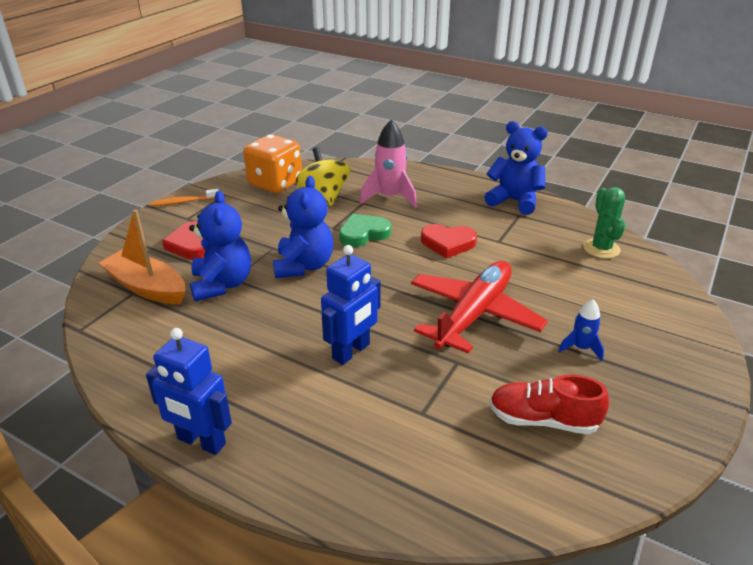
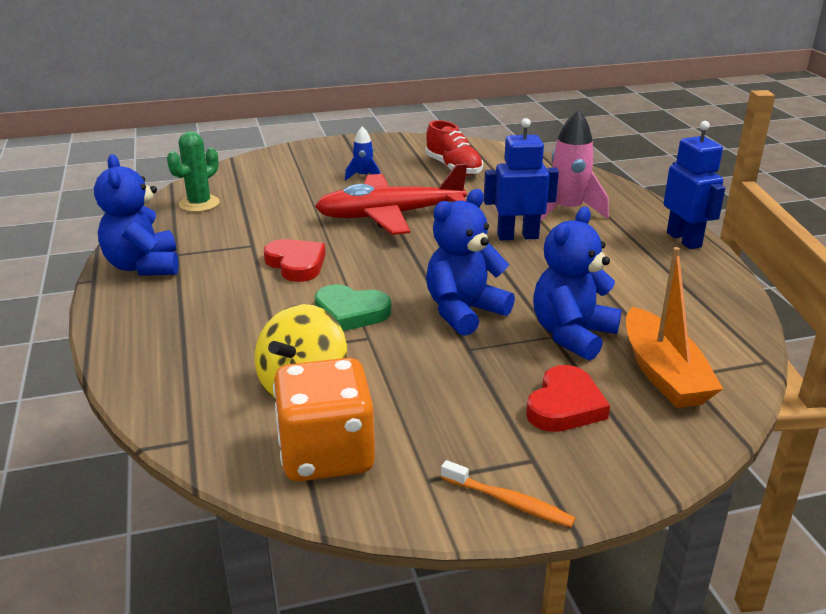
camera: 135 degrees left, 5 degrees down
(390, 197) = (238, 339): pink rocket -> pink rocket (567, 211)

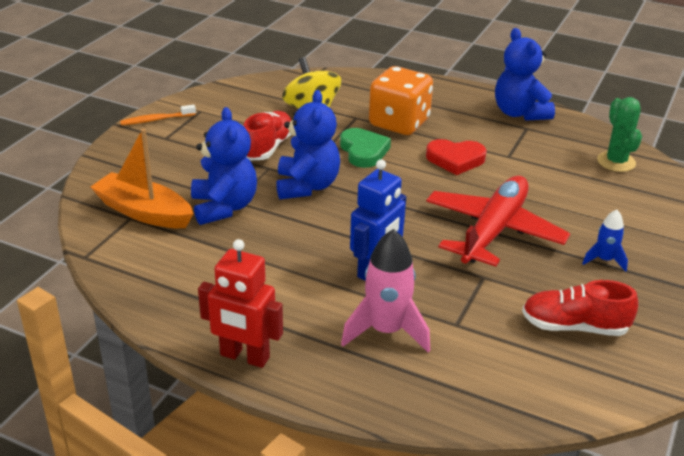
camera: 130 degrees right, 5 degrees up
(143, 266) = (519, 113): blue teddy bear -> blue teddy bear turned 135 degrees counterclockwise
(326, 454) = (254, 97): orange dice -> orange dice (399, 123)
(351, 313) = (363, 151): green heart -> green heart turned 105 degrees clockwise
(432, 371) = (268, 147): none -> red shoe
(565, 406) = (178, 166): red heart -> none
(684, 240) = (244, 357): blue robot -> red robot

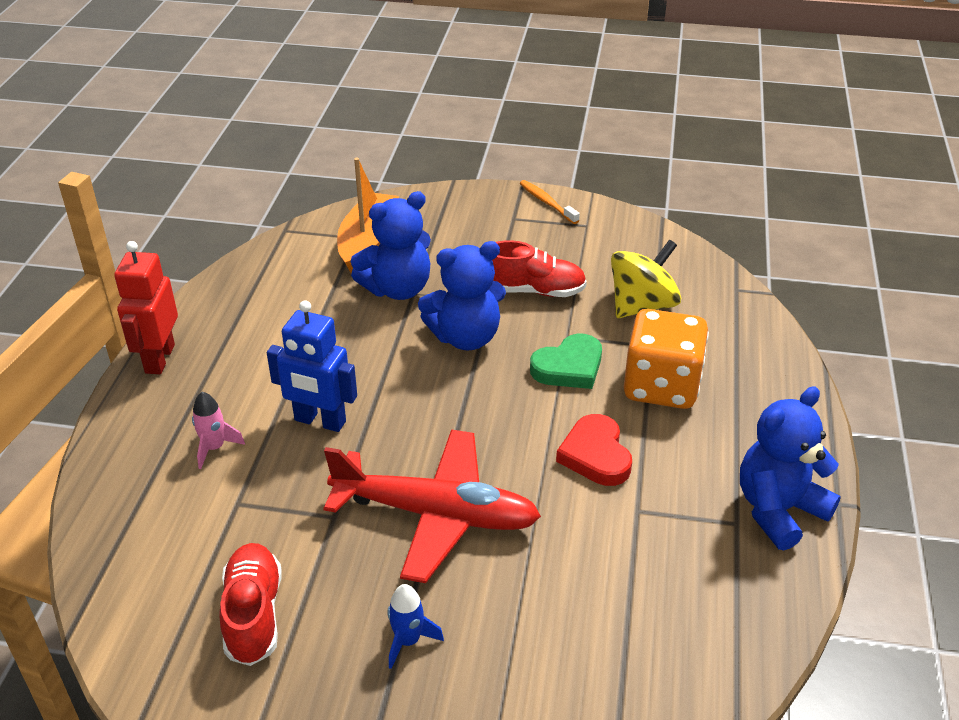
camera: 75 degrees right, 5 degrees up
(386, 331) = (214, 448): pink rocket -> pink rocket, size x0.55
(616, 162) = (694, 646): green cactus -> none

